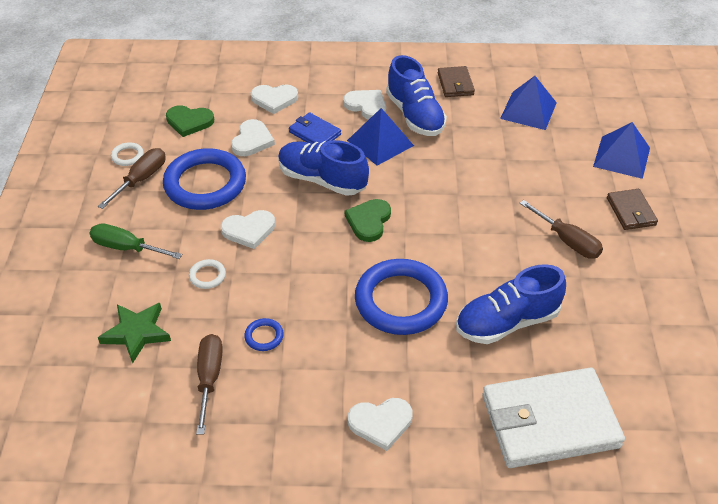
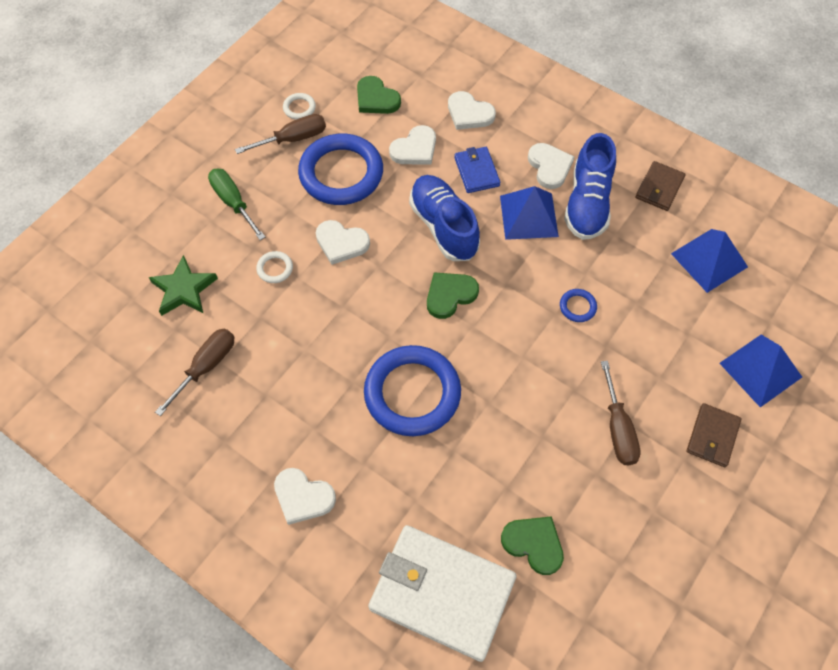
camera: 35 degrees right, 15 degrees up
(264, 336) = (275, 355): blue ring -> blue ring (577, 307)
(507, 322) = (487, 474): blue shoe -> none
(582, 347) = (534, 544): none -> green heart

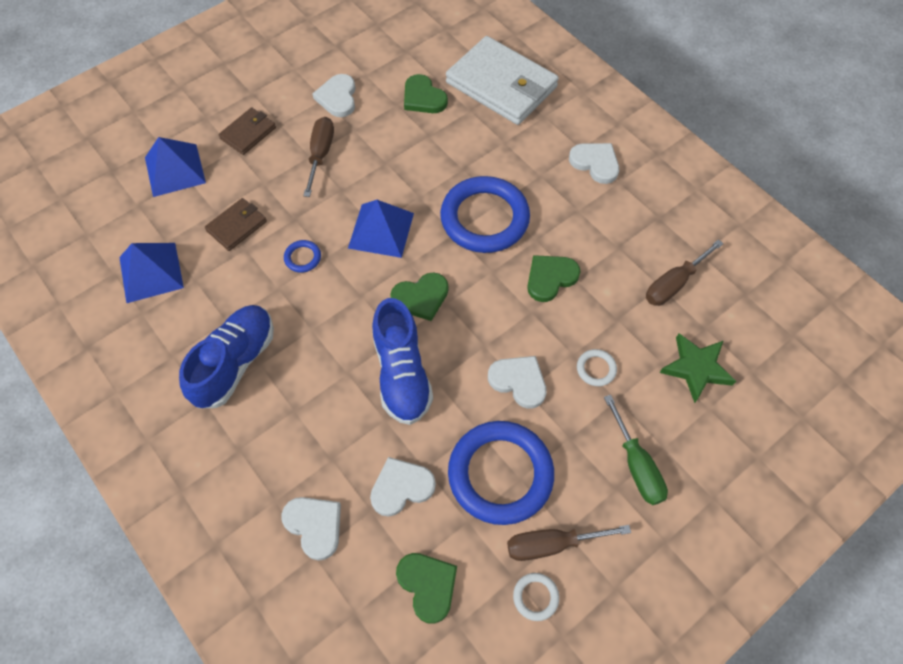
camera: 165 degrees left, 0 degrees up
(330, 343) = (550, 278): none -> green heart
(476, 171) = (339, 435): blue wallet -> none
(529, 216) = (305, 364): blue pyramid -> blue pyramid (381, 230)
(549, 167) = (253, 420): white heart -> white heart (337, 97)
(659, 188) = (148, 362): brown wallet -> brown wallet (237, 226)

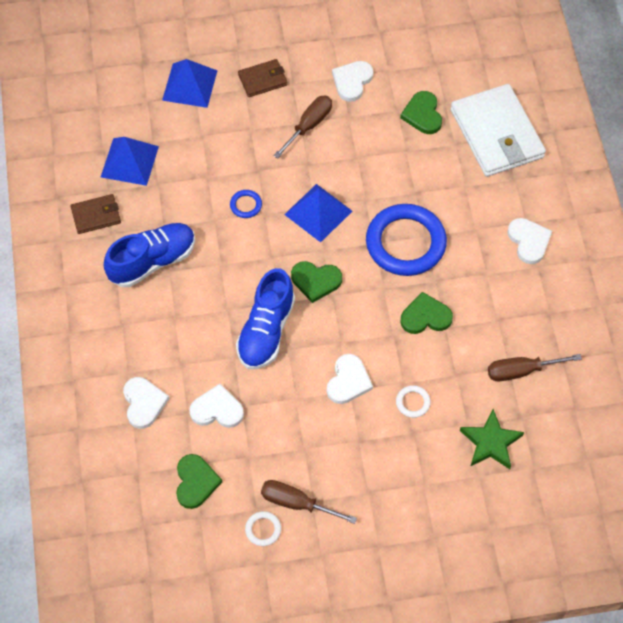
camera: 30 degrees right, 0 degrees up
(237, 226) = (211, 155): brown wallet -> brown wallet (96, 215)
(500, 474) = (291, 438): blue ring -> none
(519, 381) = (348, 381): white heart -> white heart turned 45 degrees clockwise
(636, 465) = (394, 485): green screwdriver -> none

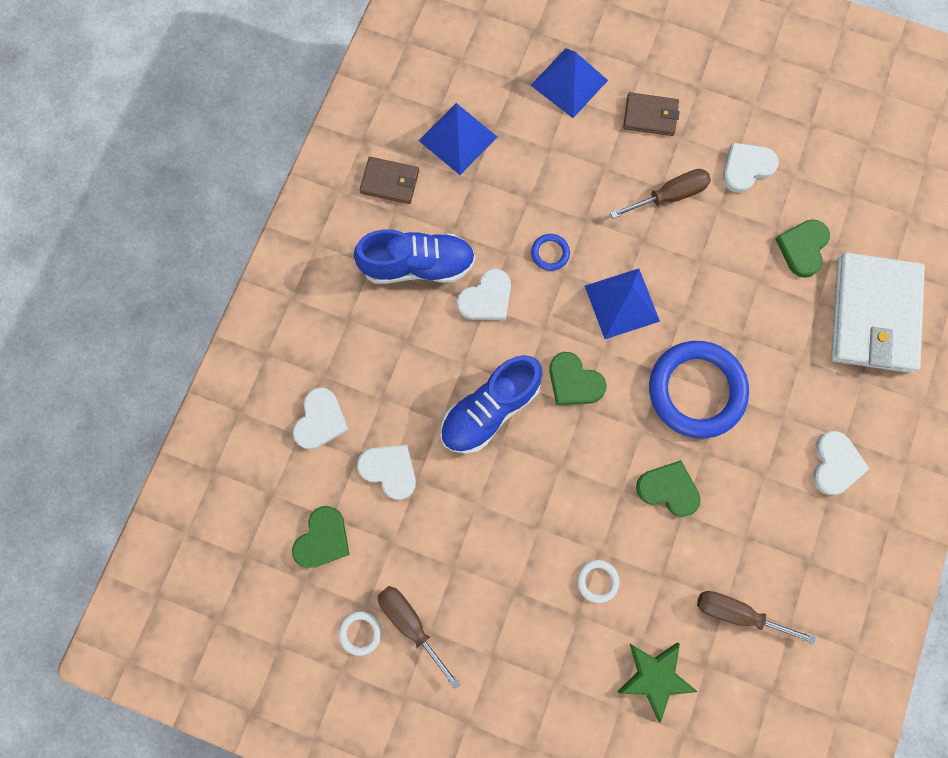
camera: 30 degrees right, 15 degrees up
(348, 381) = (543, 516): white heart -> white heart (486, 298)

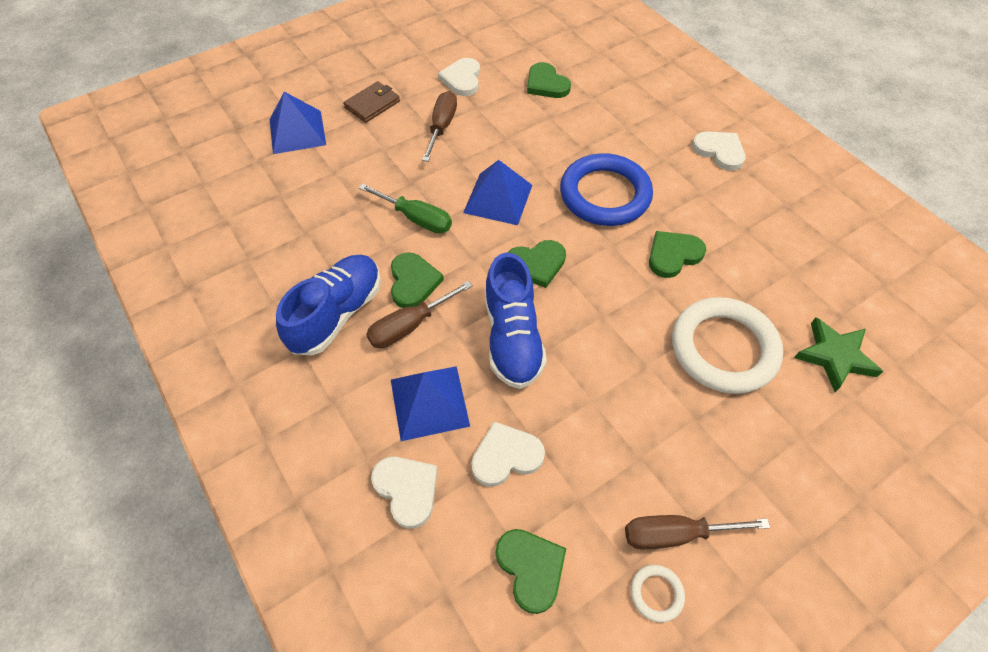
camera: 55 degrees left, 20 degrees down
(390, 182) = (245, 290): brown wallet -> none
(458, 138) = (262, 221): blue pyramid -> blue pyramid (429, 402)
(486, 298) = (413, 282): white heart -> green heart
(550, 253) = (416, 218): blue ring -> green screwdriver
(597, 581) = (723, 348): white ring -> white ring, size x2.46
(737, 613) = (806, 270): brown screwdriver -> brown screwdriver (409, 326)
(873, 315) = (624, 77): white wallet -> none

